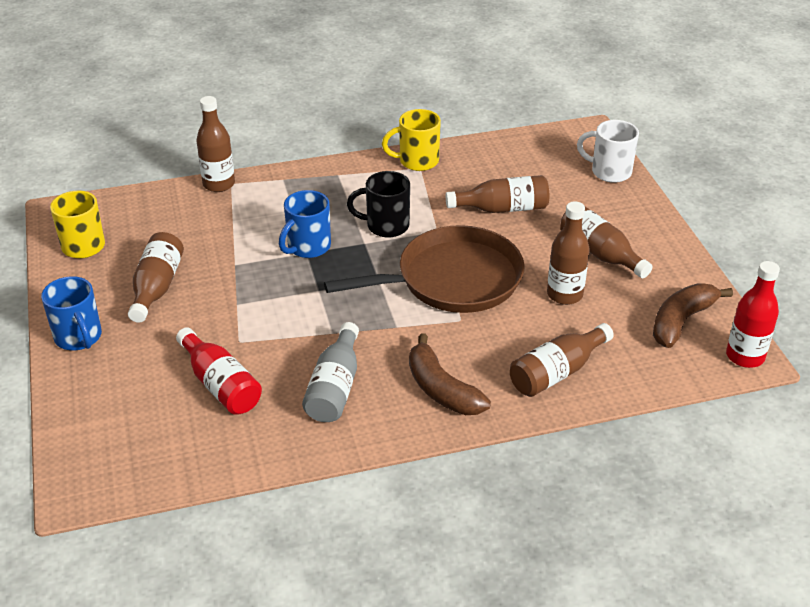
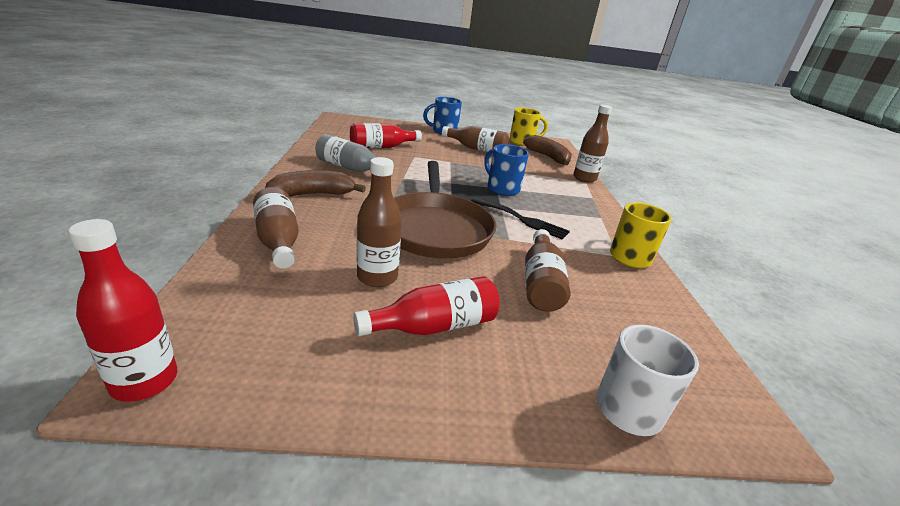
camera: 100 degrees right, 10 degrees down
(385, 226) = (522, 219): black mug -> black fork
(600, 253) = (434, 326): brown bottle -> red bottle
(681, 321) = (264, 347): brown banana -> brown banana (548, 157)

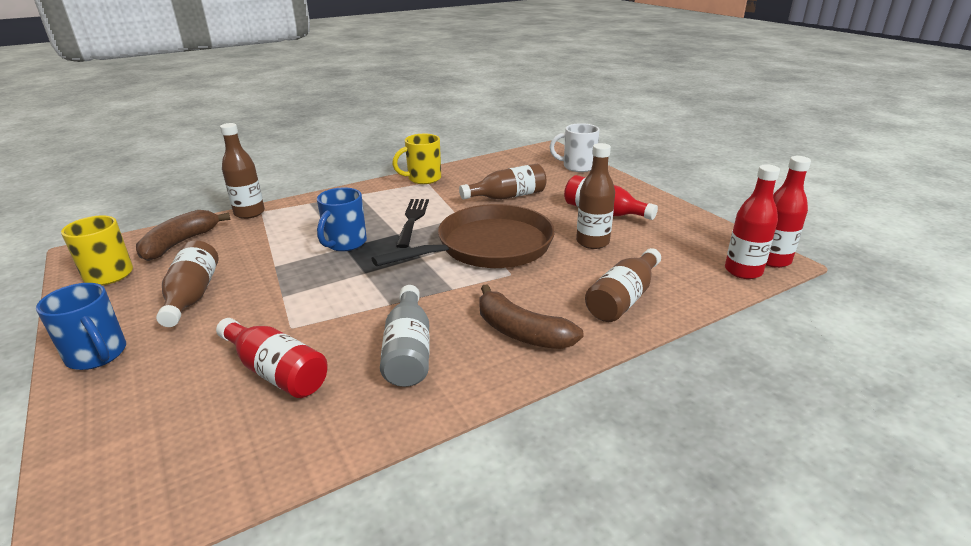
camera: 115 degrees left, 0 degrees up
(181, 333) = (743, 271): none -> red bottle

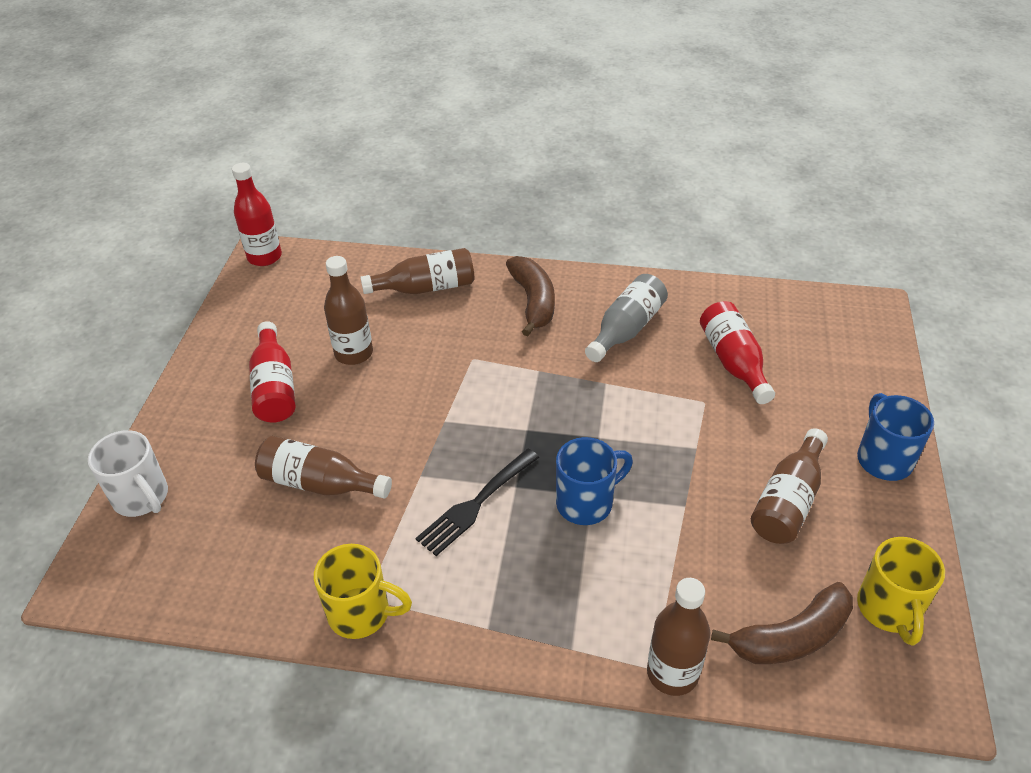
camera: 140 degrees left, 15 degrees up
(489, 246) = (448, 404): brown pan -> none
(743, 271) = (304, 261): red bottle -> none

